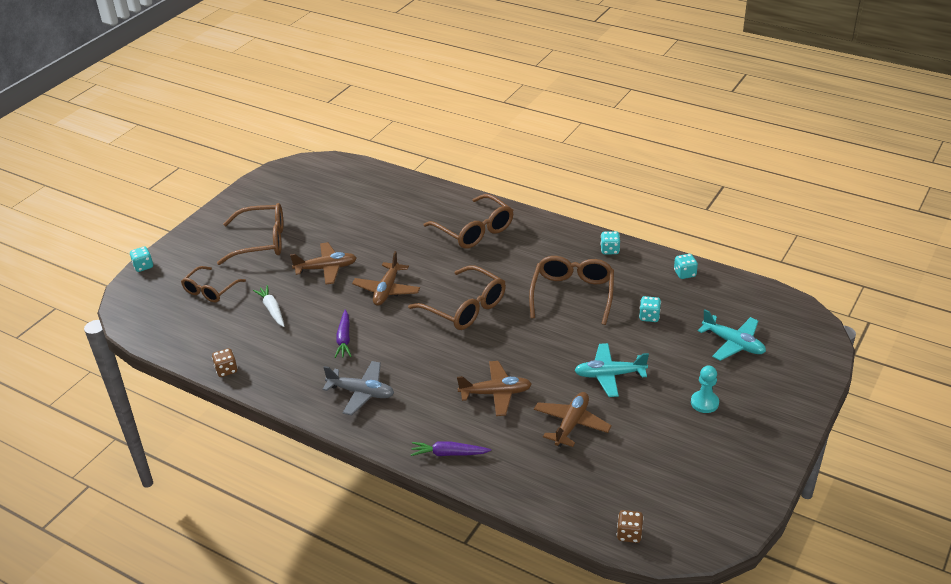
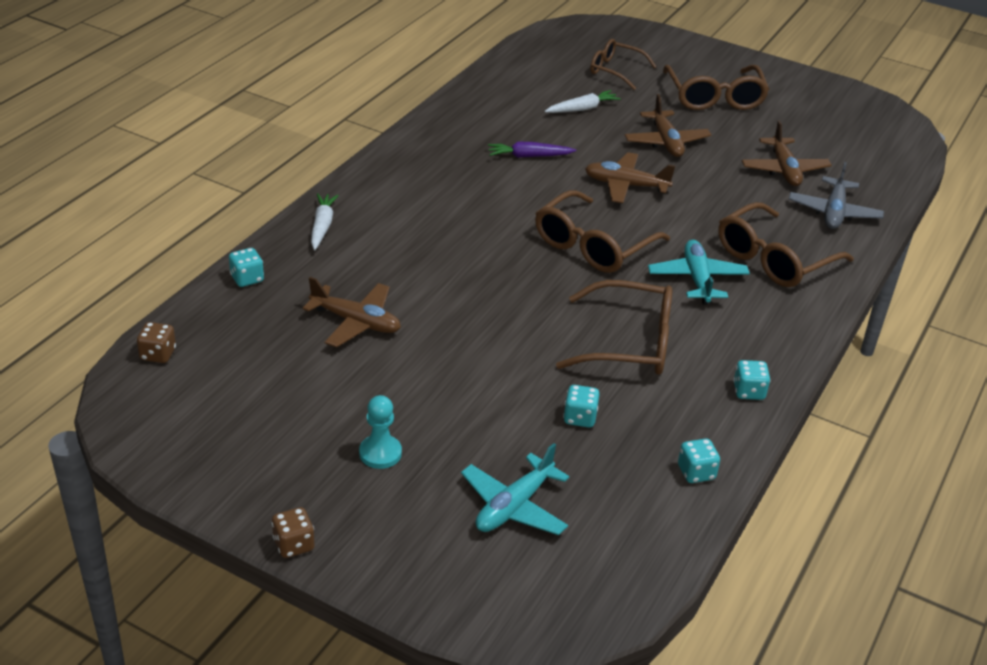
camera: 85 degrees right, 0 degrees up
(143, 266) = (655, 30): turquoise dice -> turquoise dice (247, 279)
(226, 370) = (477, 86): brown dice -> brown dice (294, 545)
(361, 393) = (432, 168): grey plane -> grey plane (834, 212)
(448, 453) = (322, 226): purple carrot -> white carrot
(496, 393) = (421, 264): brown plane -> brown plane (784, 170)
(609, 375) = (448, 364): turquoise plane -> turquoise plane (697, 279)

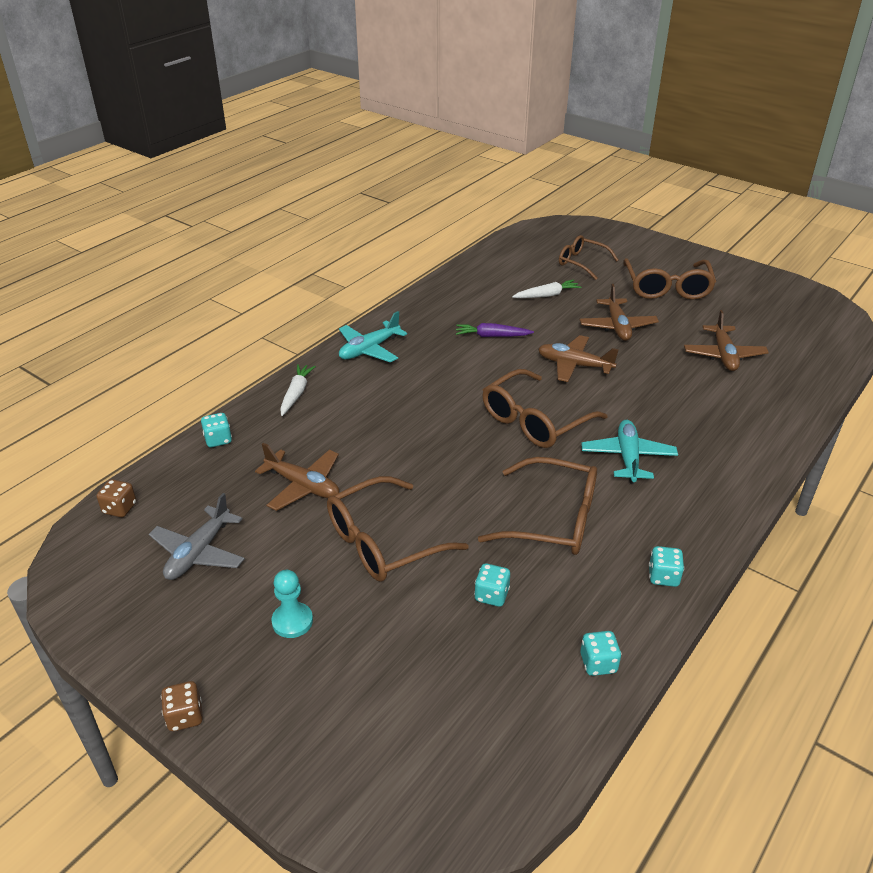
camera: 10 degrees right, 0 degrees up
(514, 506) = (408, 689): turquoise plane -> turquoise plane (369, 349)
(774, 259) = (704, 440): brown glasses -> brown glasses (383, 542)
(834, 212) = (767, 397): grey plane -> grey plane (199, 552)

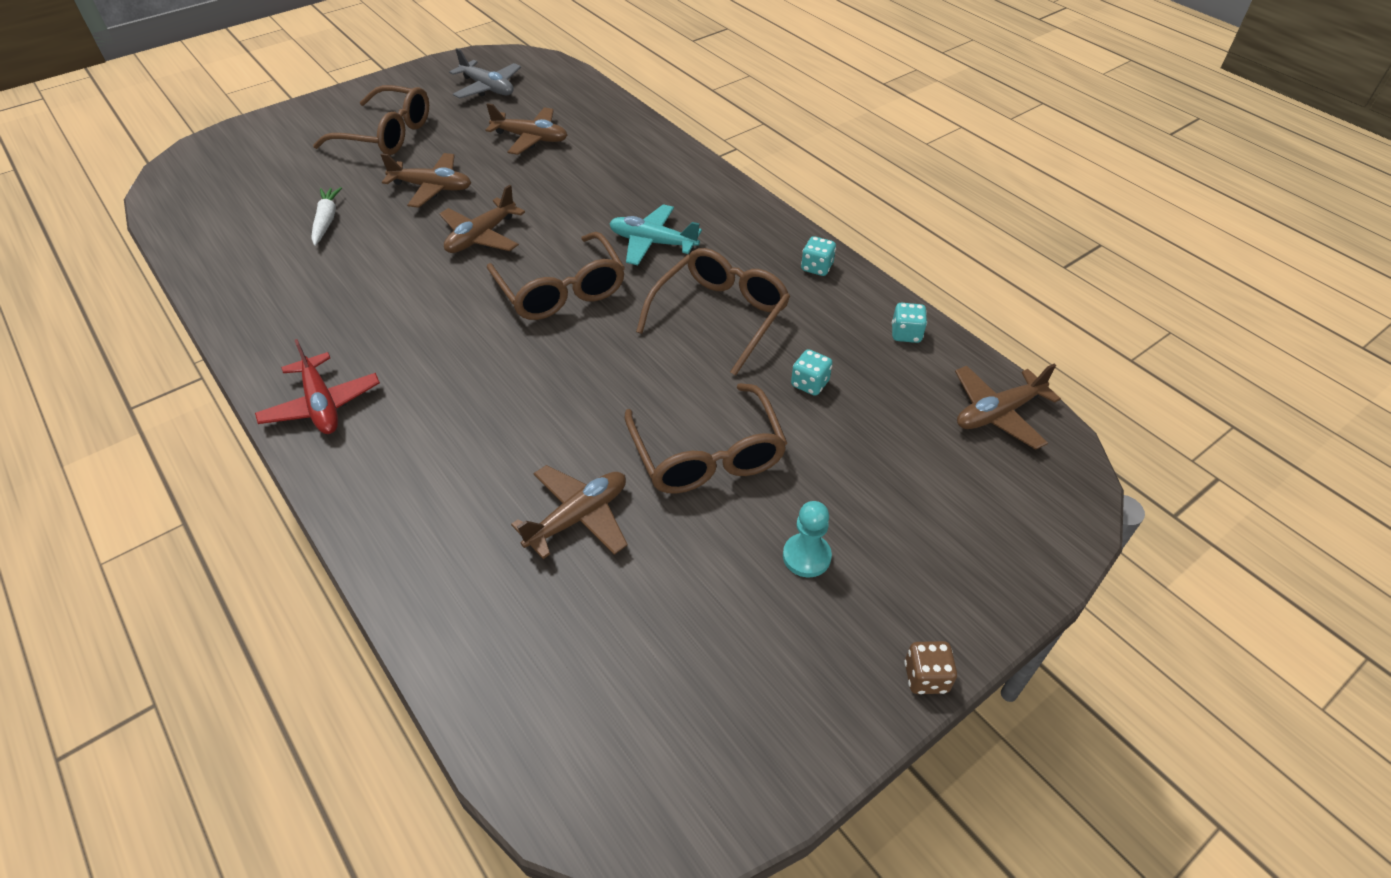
camera: 75 degrees left, 10 degrees up
(119, 508) = (530, 753): brown dice -> none
(199, 552) = (662, 648): grey plane -> grey plane (488, 88)
(218, 440) = (430, 608): turquoise dice -> none
(296, 394) = (374, 500): white carrot -> none
(369, 349) = (321, 405): turquoise plane -> red plane
(492, 336) = (377, 285): purple carrot -> none
(511, 757) = (998, 413): none -> brown plane
(582, 263) = (280, 176): brown glasses -> none

